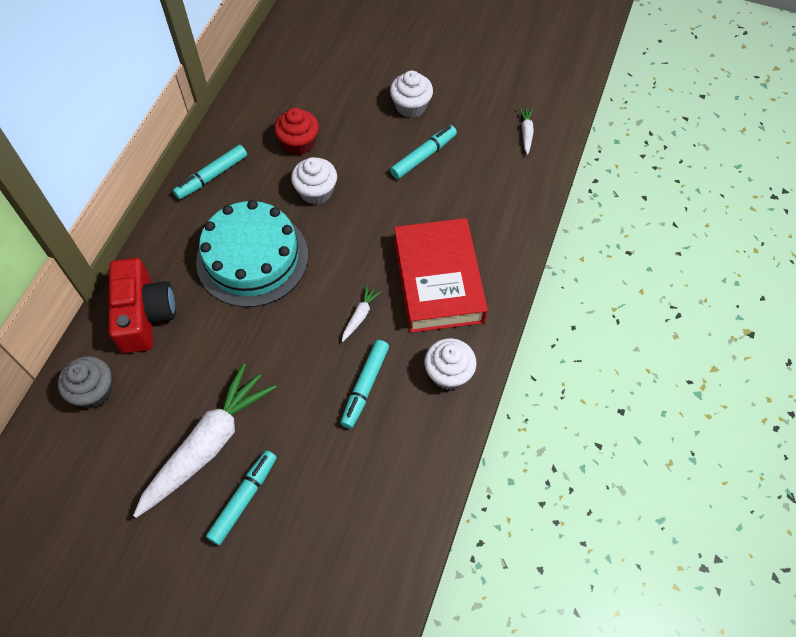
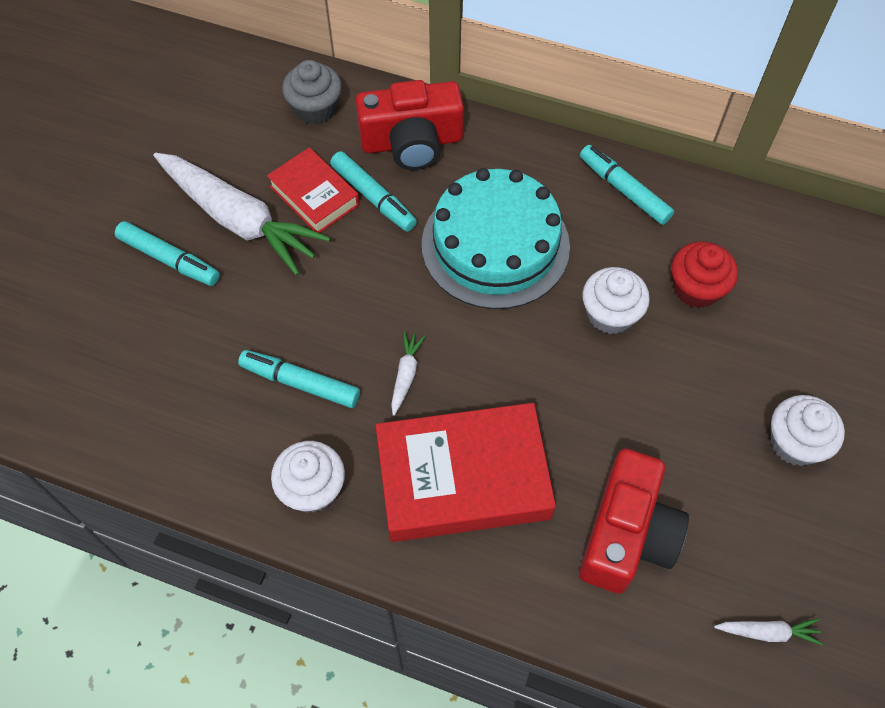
camera: 90 degrees right, 0 degrees up
(190, 386) = (314, 196): none -> red book
(360, 316) = (406, 375): white carrot -> white carrot turned 105 degrees counterclockwise
(423, 156) = (693, 460): turquoise marker -> turquoise marker (373, 197)
(472, 193) = (627, 534): none -> red camera

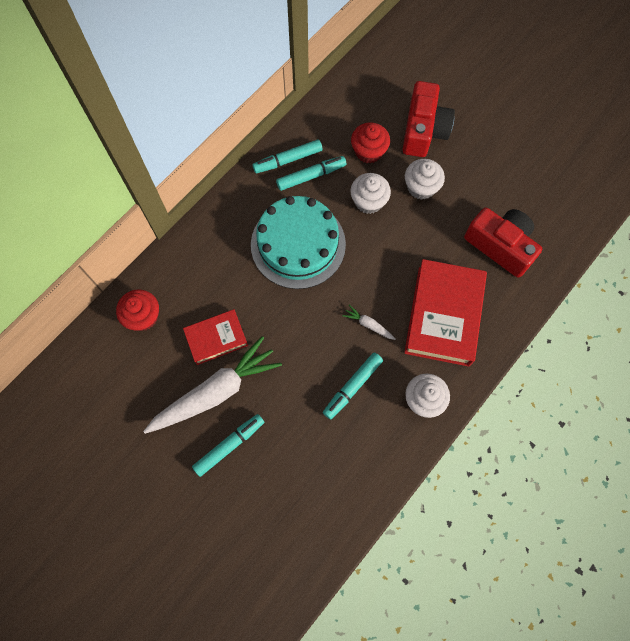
camera: 70 degrees left, 10 degrees up
(315, 108) = (143, 316): grey cupcake -> red cupcake
(373, 197) = (233, 302): turquoise marker -> turquoise marker (311, 176)
(412, 142) = (199, 265): red camera -> red camera (423, 130)
(767, 632) = (568, 204): white carrot -> none
(795, 443) = (475, 146): white cupcake -> white cupcake (421, 187)

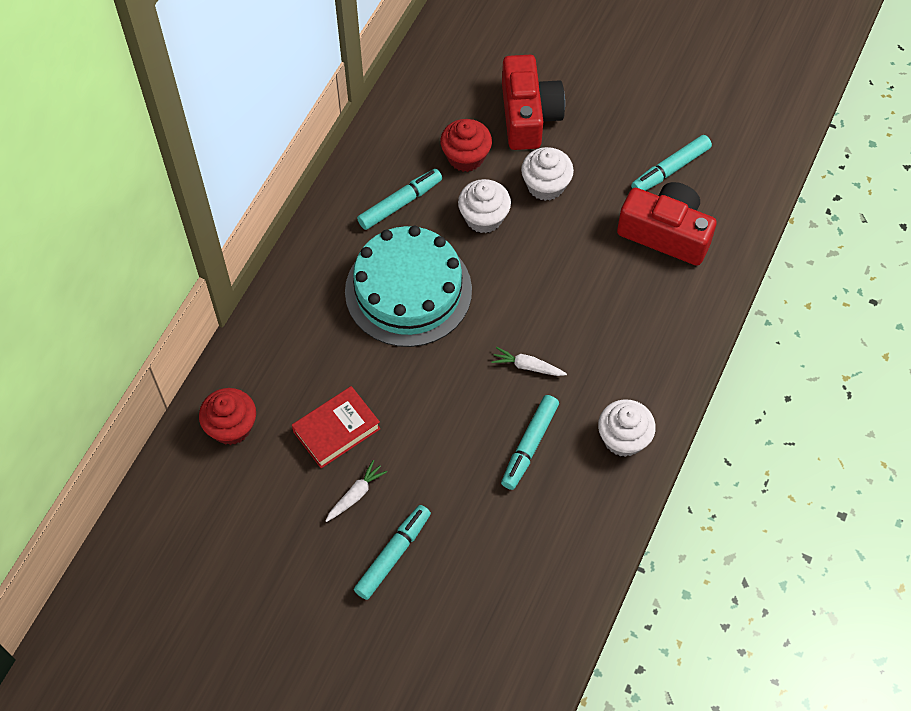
camera: 15 degrees left, 10 degrees down
(216, 391) = (356, 495): white carrot -> white carrot, size x0.40
(288, 160) = (364, 190): turquoise marker -> turquoise marker (670, 169)
(443, 316) = (619, 333): red book -> none

